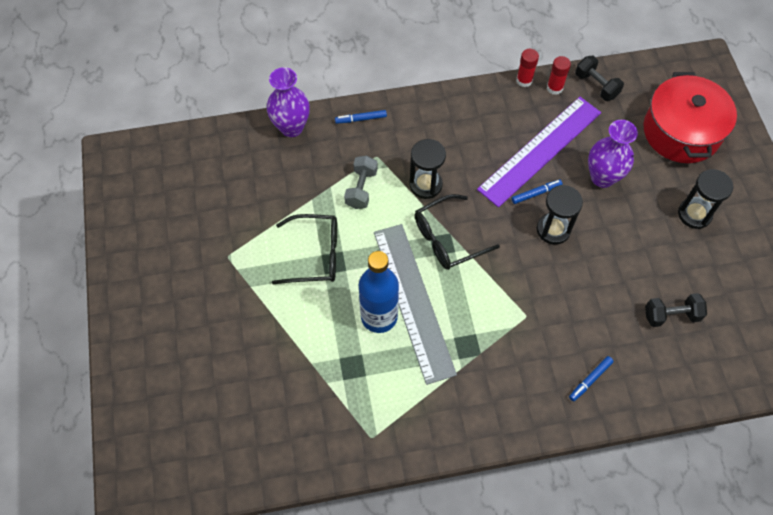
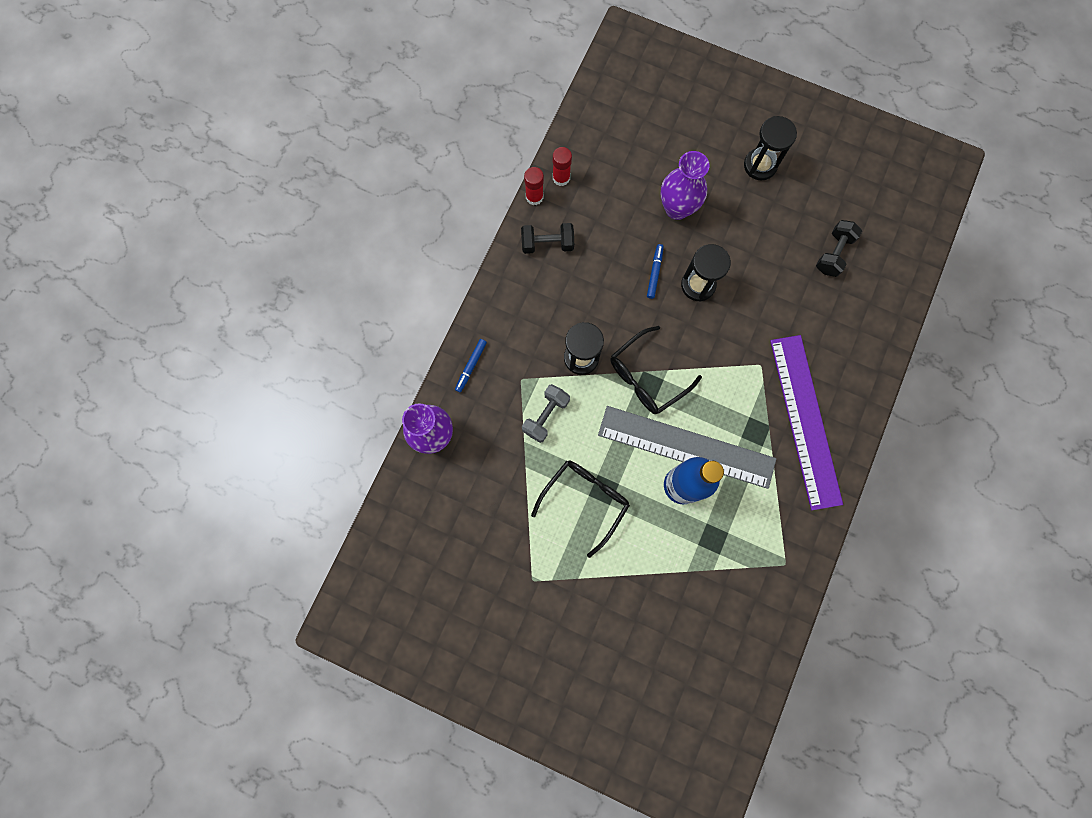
camera: 55 degrees left, 15 degrees up
(361, 189) = (546, 416): grey dumbbell -> grey dumbbell turned 75 degrees clockwise
(448, 239) = (647, 377): black glasses -> black glasses turned 45 degrees clockwise
(540, 150) = (615, 238): purple ruler -> purple ruler (805, 420)
(590, 380) = (846, 357): blue marker -> none
(596, 85) = (584, 142): black dumbbell -> black dumbbell (547, 244)
(681, 132) = (678, 113): red pot -> none

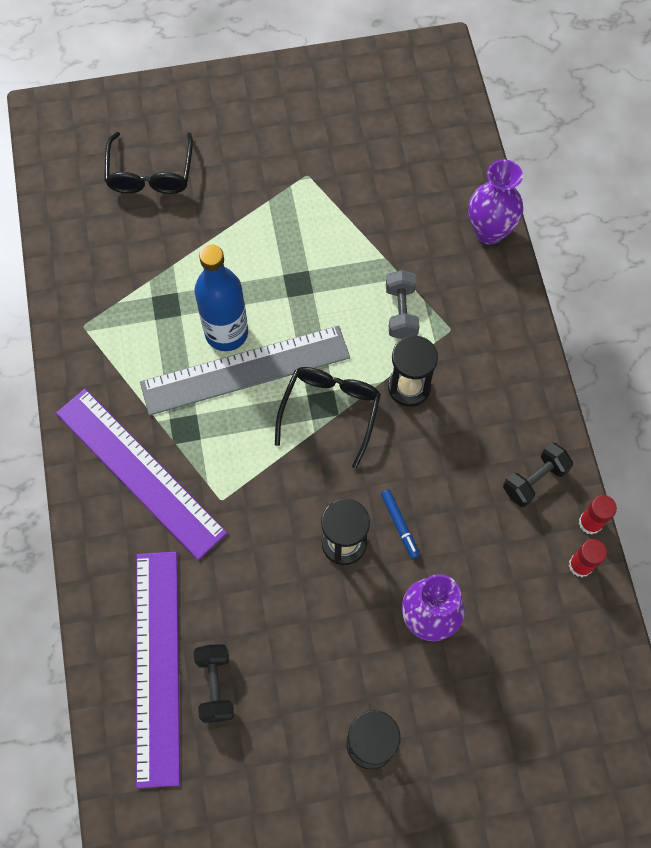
camera: 145 degrees right, 10 degrees down
(471, 366) = (507, 310): blue marker -> none
(585, 500) = (308, 264): black glasses -> black glasses (150, 173)
(863, 288) = (158, 665): none -> purple ruler

